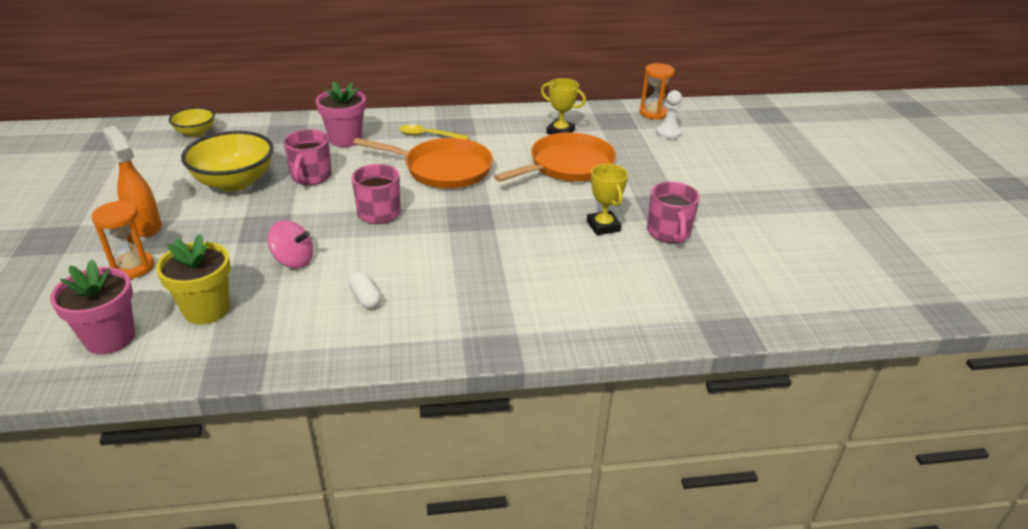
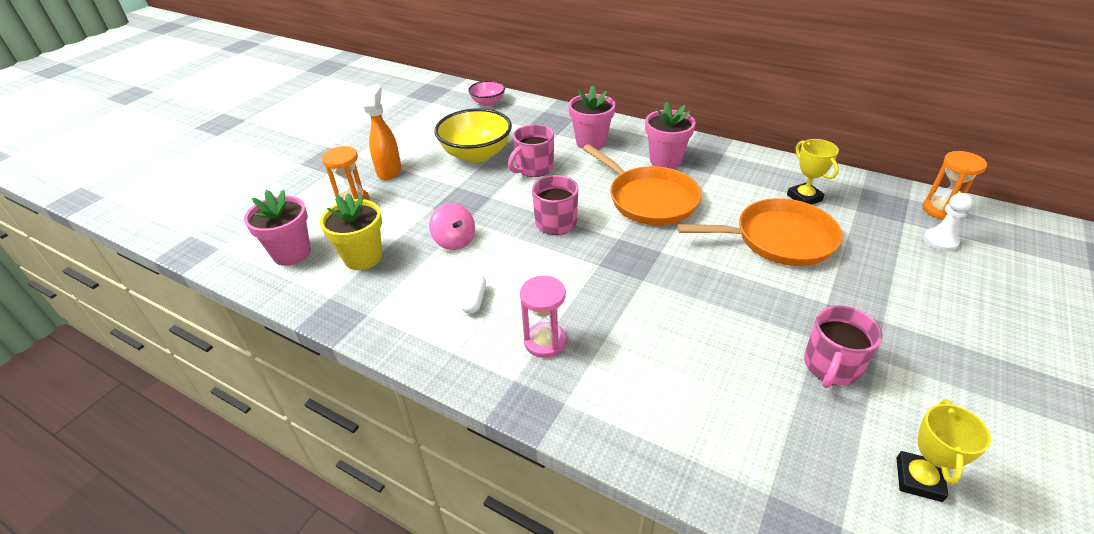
camera: 40 degrees right, 5 degrees up
(195, 132) = (488, 102): yellow bowl -> pink bowl
(428, 135) = (665, 160): yellow spoon -> pink flower pot
(460, 301) = (545, 341): none -> pink hourglass
(603, 226) = (758, 325): yellow trophy -> yellow trophy (918, 479)

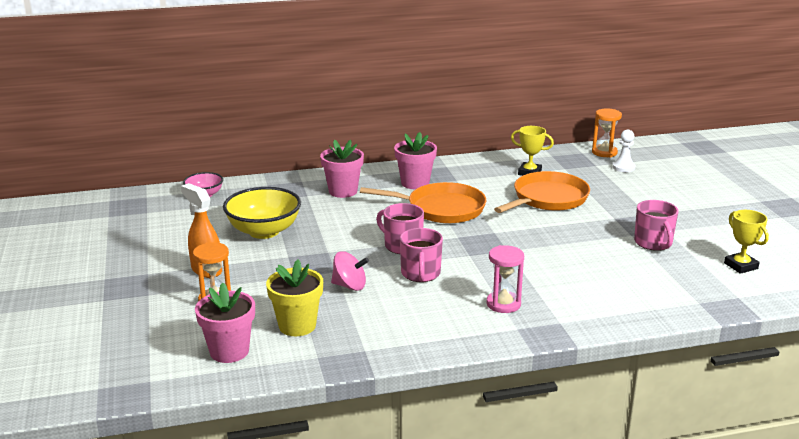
camera: 45 degrees left, 15 degrees down
(474, 300) = (424, 308): white capsule -> none
(534, 168) = (329, 222): pink mug -> pink mug (420, 274)

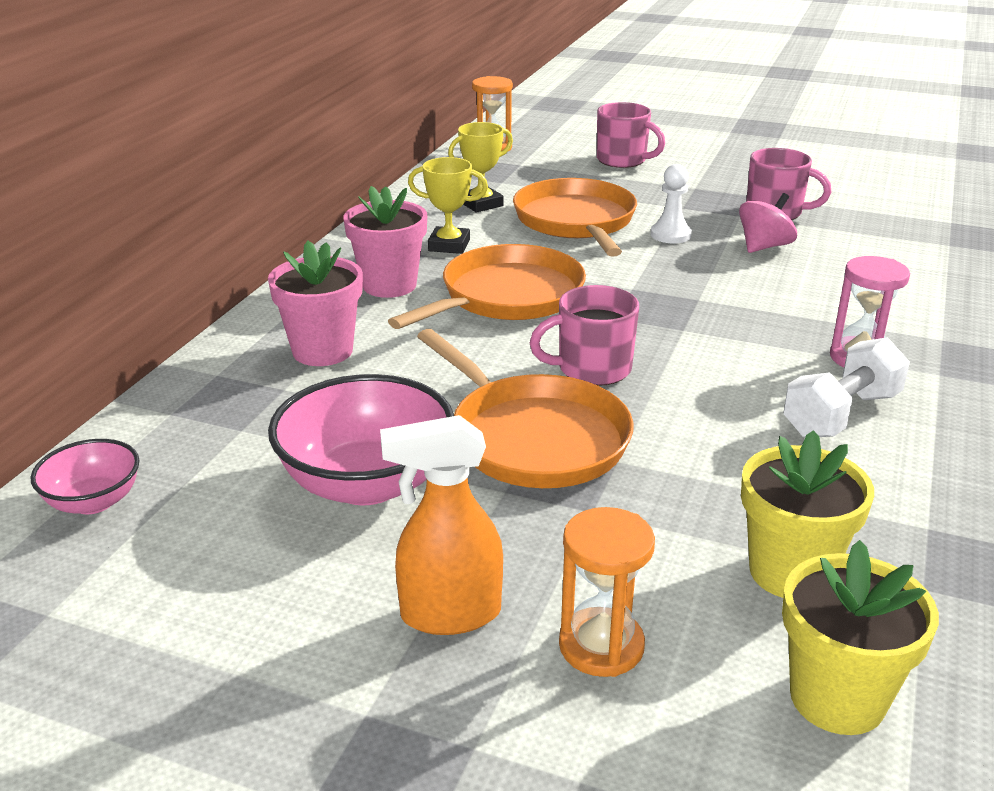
camera: 55 degrees left, 5 degrees up
(229, 351) = (837, 698): pink flower pot -> yellow flower pot
(264, 231) = (367, 483): yellow bowl -> pink bowl
(331, 250) = (534, 438): none -> orange pan
(349, 286) = (686, 464): pink spinning top -> pink spinning top (764, 246)
(420, 274) = (706, 387): pink mug -> pink mug (623, 160)
(438, 311) = (841, 414): none -> white dumbbell
(623, 167) = (550, 154): white pawn -> white pawn (670, 235)
(741, 266) = (877, 194): yellow trophy -> yellow trophy (449, 245)

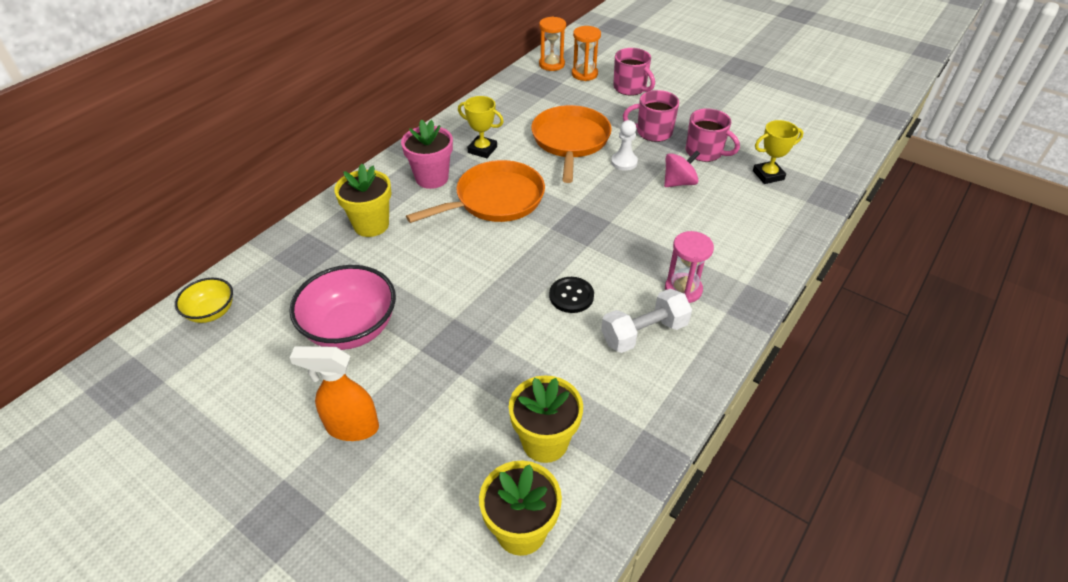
camera: 15 degrees right, 15 degrees up
(93, 501) = (211, 312): pink bowl -> yellow bowl
(322, 351) = (371, 225): pink flower pot -> yellow flower pot
(481, 204) = (519, 116): yellow trophy -> yellow trophy (768, 175)
(534, 438) = (455, 314): orange pan -> none
(592, 369) = (515, 268): pink mug -> pink mug (653, 132)
(601, 646) = (417, 466): orange hourglass -> orange hourglass (584, 74)
(701, 389) = (571, 296): none -> black button

